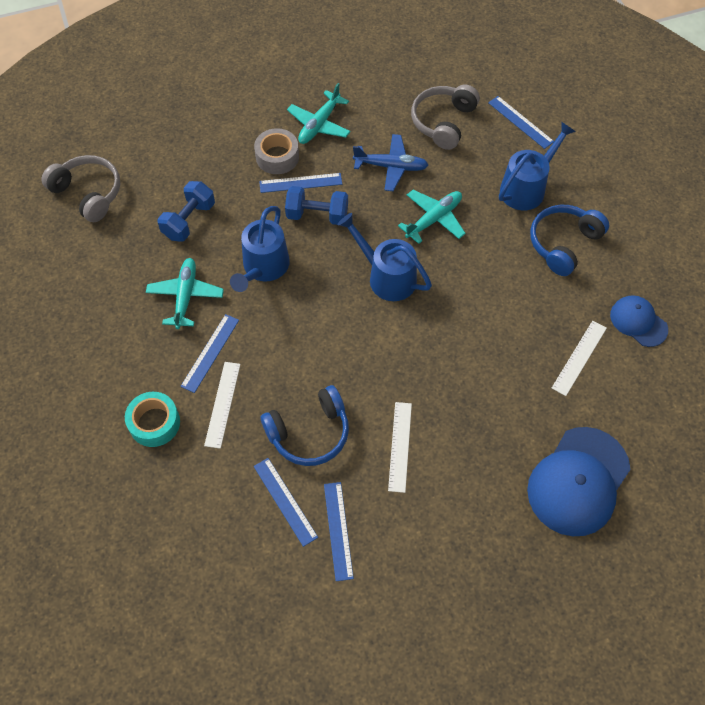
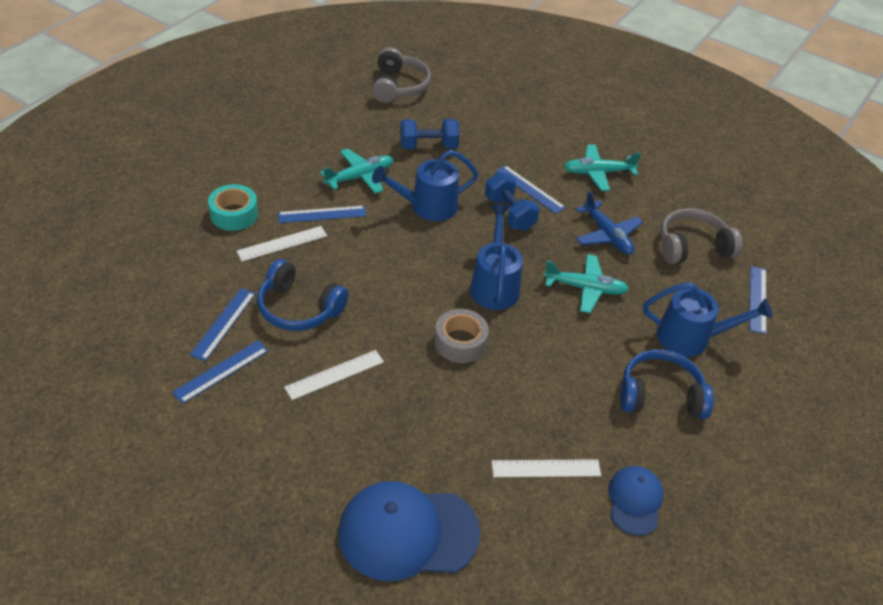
camera: 50 degrees right, 15 degrees down
(277, 157) = (539, 164): grey tape -> grey tape (460, 342)

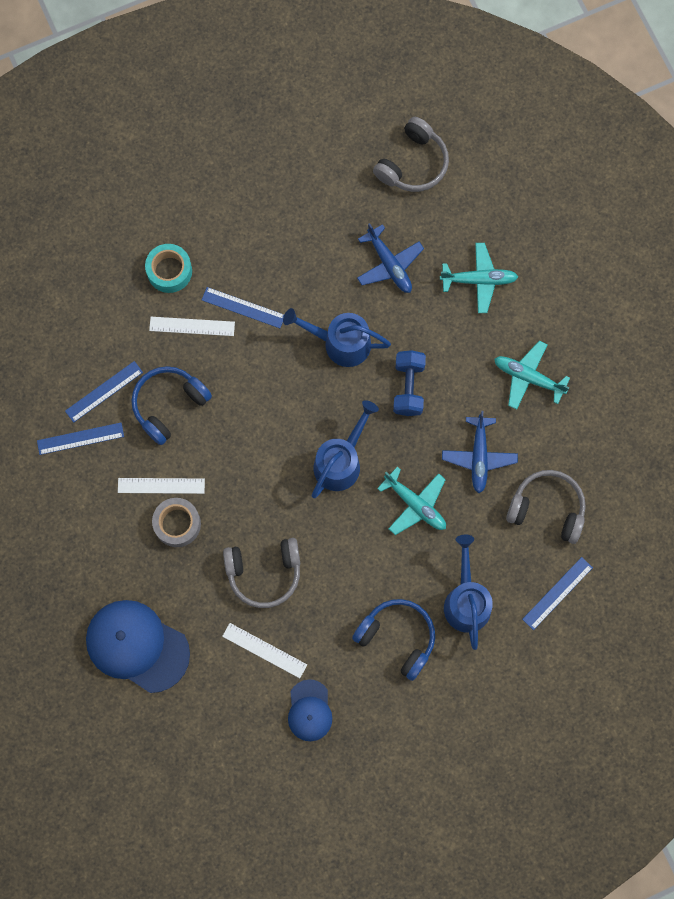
camera: 35 degrees right, 30 degrees up
(299, 308) = (169, 405): blue headphones -> blue headphones turned 75 degrees clockwise
(360, 177) = (302, 276): turquoise plane -> turquoise plane (479, 280)
(428, 146) = (389, 265): blue dumbbell -> blue plane
(460, 342) = (275, 505): grey tape -> grey tape (177, 524)
(492, 401) = (264, 572): none -> grey headphones
(530, 189) = (448, 366): blue ruler -> none
(635, 501) = (309, 710): blue cap -> blue cap turned 135 degrees clockwise
(691, 338) = (466, 600): blue watering can -> blue watering can turned 135 degrees counterclockwise

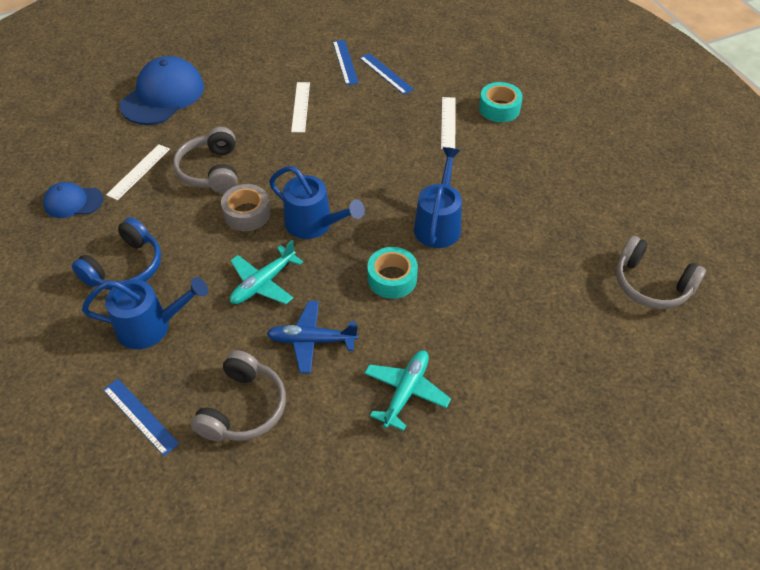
camera: 90 degrees right, 25 degrees down
(169, 405) = (373, 110): blue headphones -> none
(177, 524) = (265, 116): grey tape -> grey tape (247, 214)
(243, 307) = (469, 155): blue ruler -> none
(389, 265) = (529, 263): blue plane -> none
(408, 387) = (392, 278): blue dumbbell -> turquoise tape
(479, 280) = (522, 344): turquoise plane -> none

